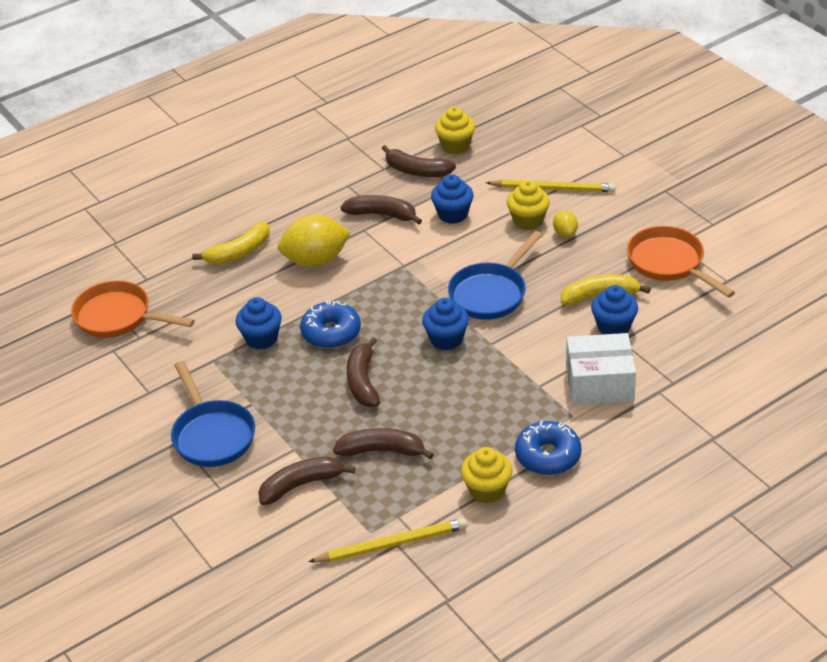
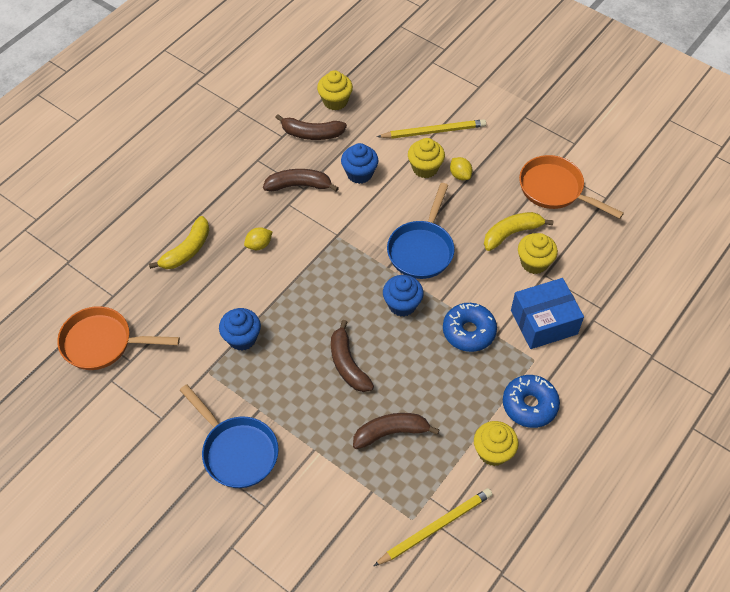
camera: 20 degrees left, 15 degrees up
(301, 485) = (335, 485): brown banana -> none
(316, 260) = (259, 245): yellow lemon -> yellow lemon, size x0.48
(331, 333) = (301, 319): blue donut -> blue donut (469, 331)
(599, 383) = (544, 322): white box -> blue box
(613, 327) = (534, 263): blue cupcake -> yellow cupcake

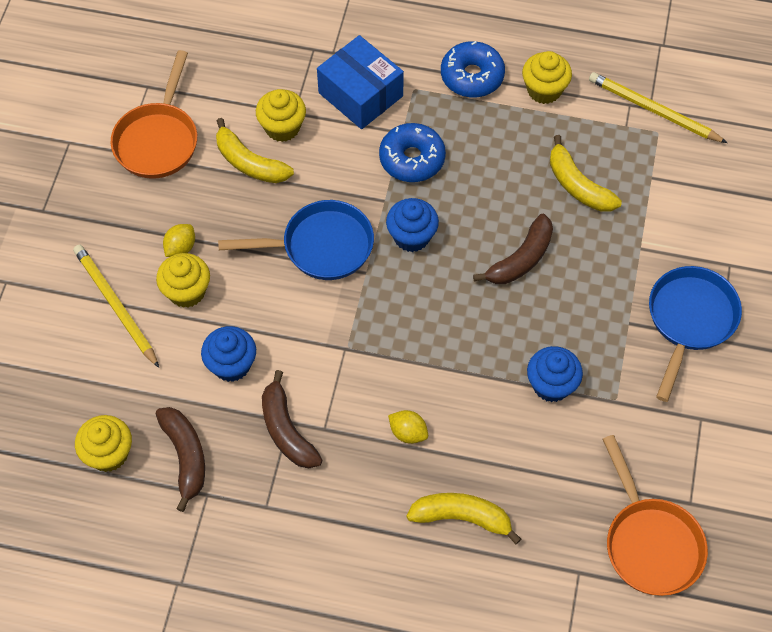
camera: 115 degrees left, 5 degrees up
(391, 432) = (578, 185): brown banana -> yellow banana

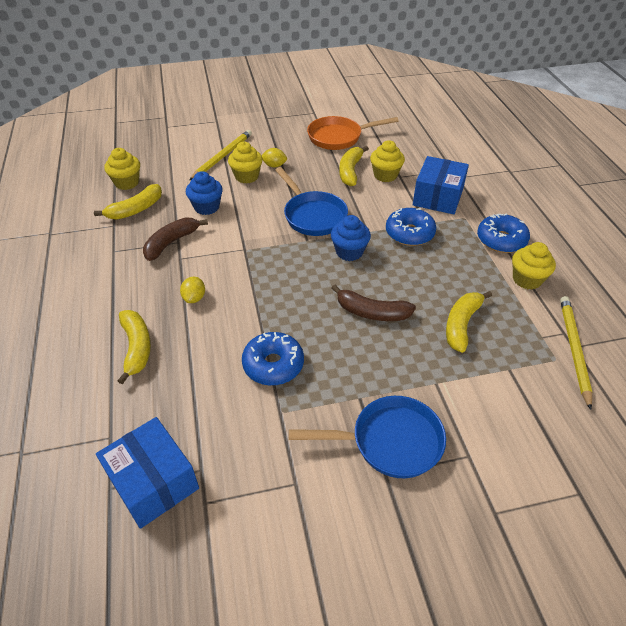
camera: 65 degrees right, 15 degrees down
(185, 457) = (136, 209): brown banana -> yellow banana
(551, 385) = (273, 365): blue cupcake -> blue donut
(650, 542) = (153, 482): orange pan -> blue box

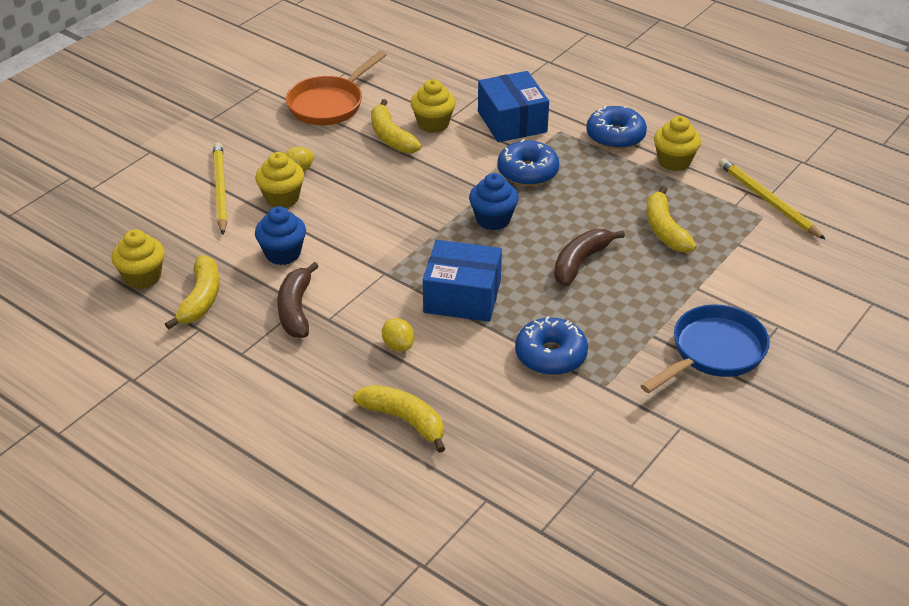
camera: 40 degrees left, 5 degrees down
(153, 482) = (570, 502): blue box -> blue box (462, 296)
(312, 215) = (411, 203): blue pan -> none
(372, 312) = (580, 262): brown banana -> brown banana turned 150 degrees clockwise

